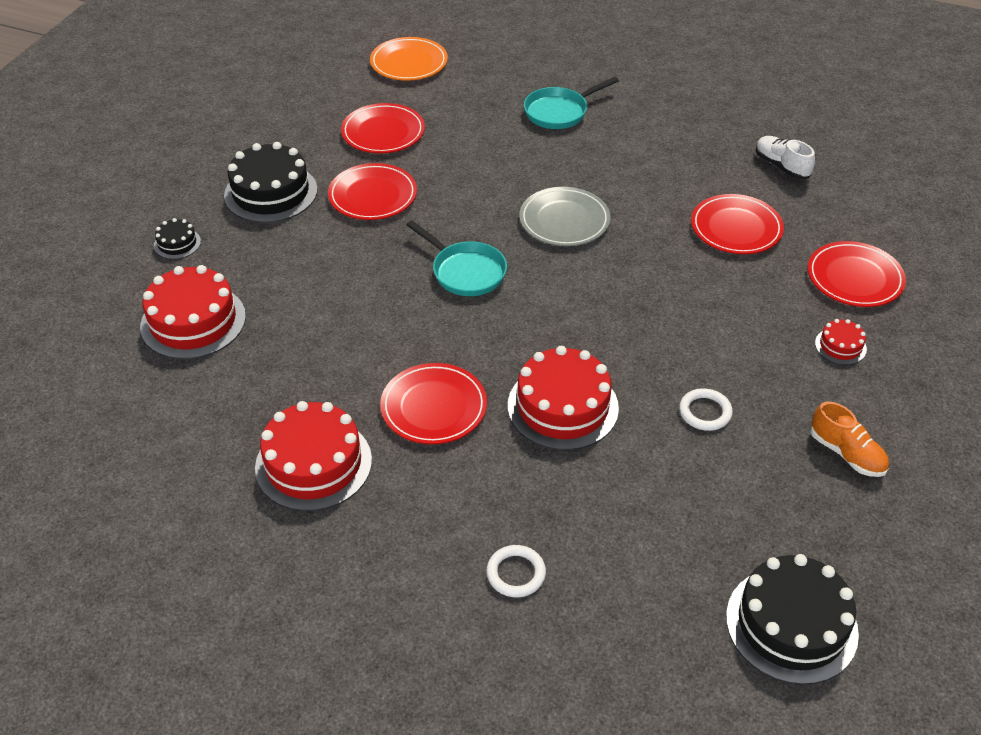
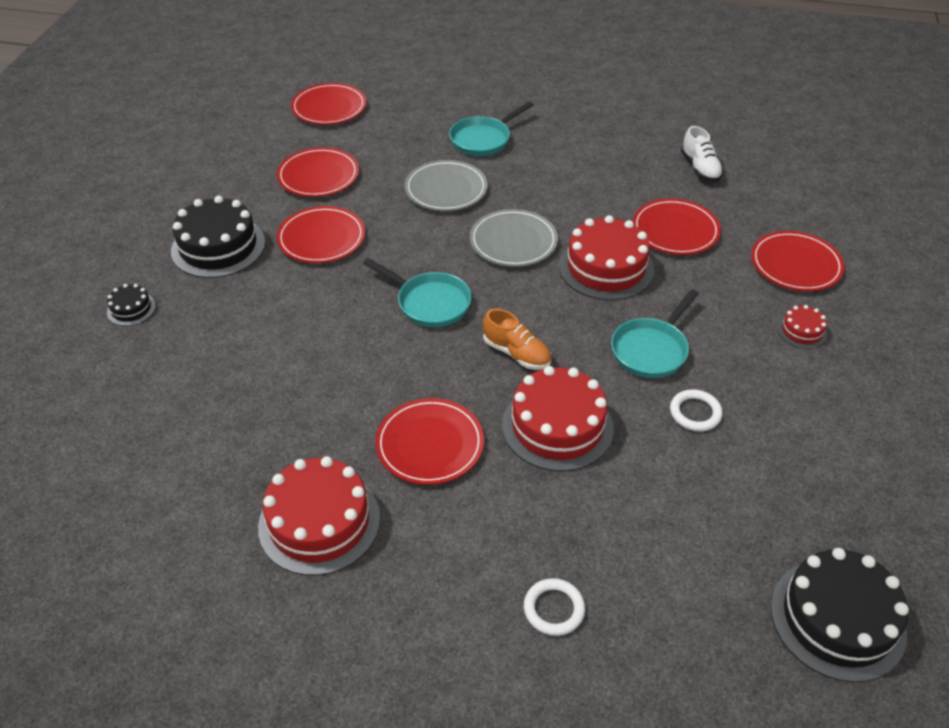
camera: 10 degrees left, 0 degrees up
(193, 321) = (163, 388): red cake -> red cake (606, 267)
(409, 63) = (329, 108): orange plate -> red plate
(508, 160) = (446, 189): none -> grey plate
(677, 345) = (651, 349): none -> turquoise pan
(781, 166) = (700, 168): white shoe -> white shoe turned 150 degrees counterclockwise
(846, 453) = (838, 435): orange shoe -> orange shoe (517, 353)

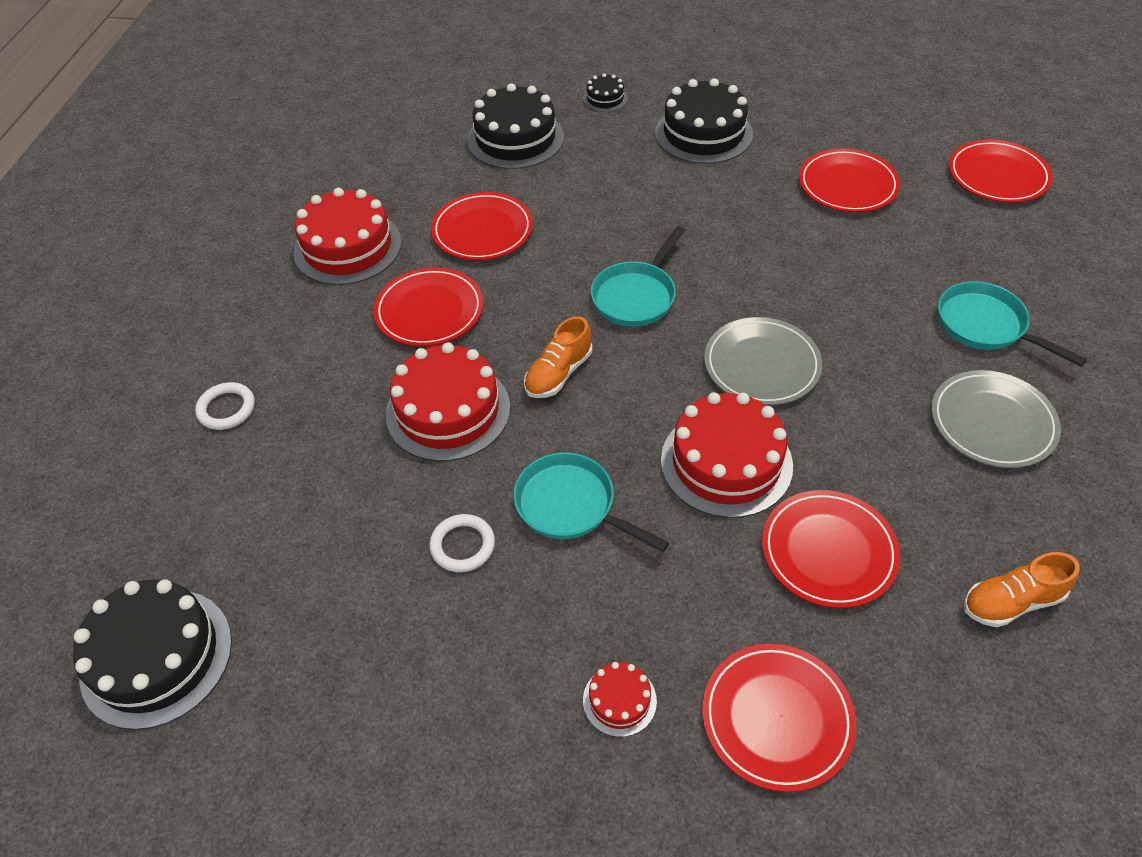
camera: 90 degrees right, 5 degrees up
(173, 380) = (515, 138): none -> black cake
(321, 238) = (732, 201): red plate -> red plate (482, 230)
(446, 189) = (855, 295): grey plate -> grey plate (992, 422)
(700, 168) = (1011, 602): white shoe -> orange shoe

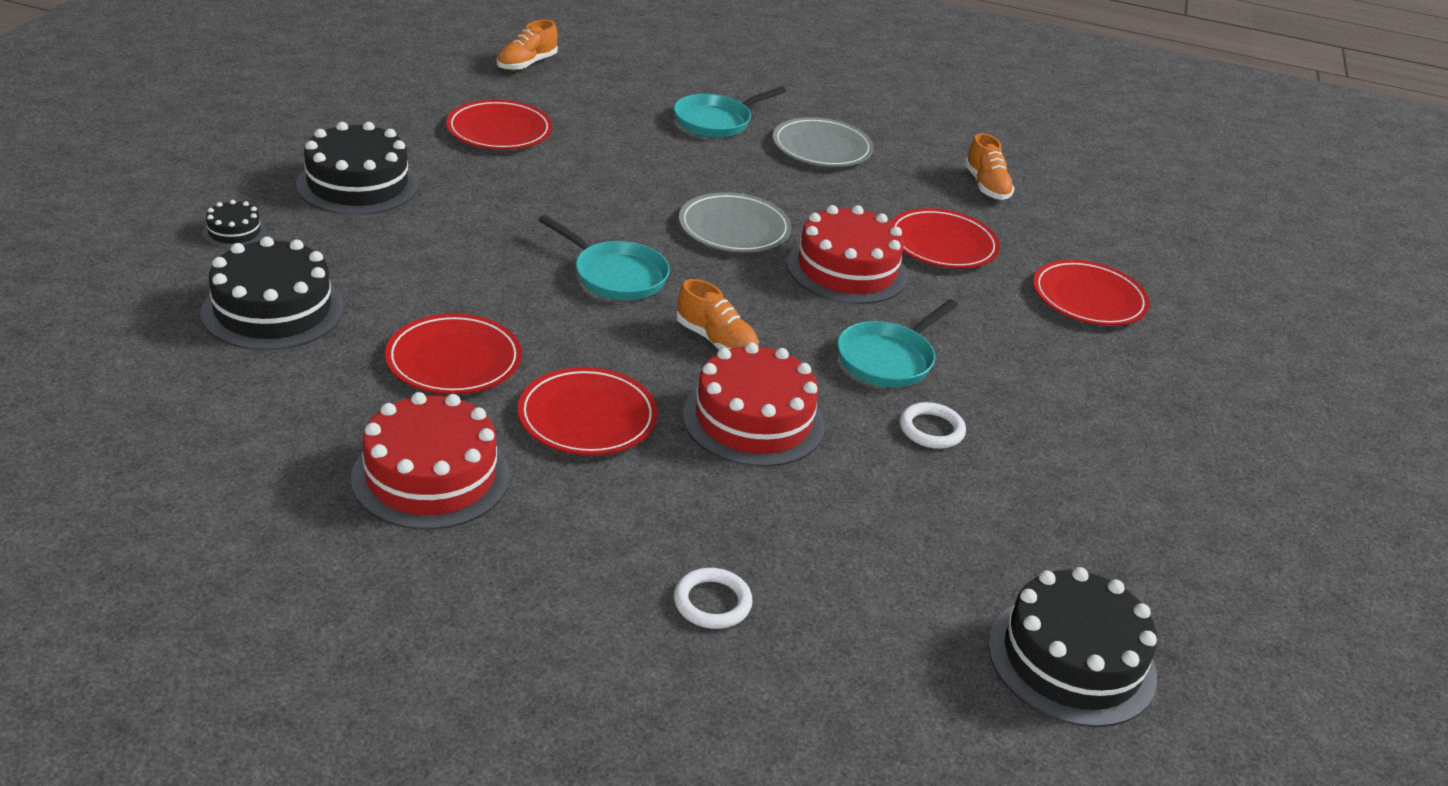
camera: 90 degrees left, 15 degrees down
(619, 700) = (1083, 365): red cake -> none
(997, 176) = (526, 64): red plate -> orange shoe

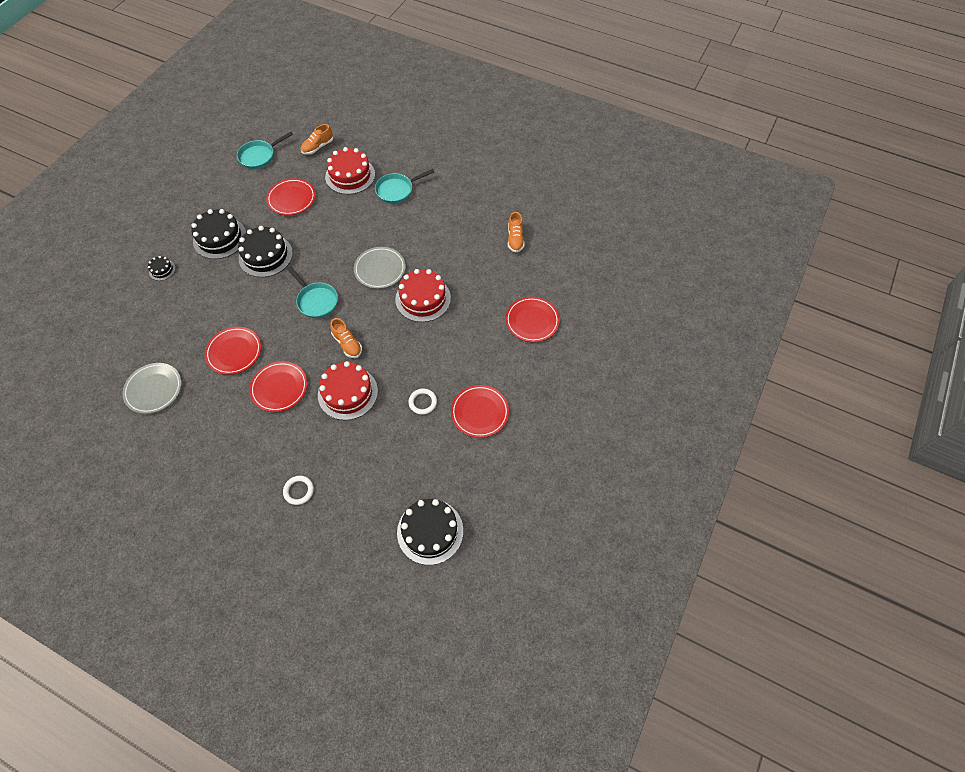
camera: 15 degrees right, 25 degrees up
(273, 310) = (168, 319): black cake -> black cake (265, 255)
(431, 476) = (209, 417): red cake -> red cake (350, 175)
(822, 147) = (442, 210): grey plate -> grey plate (153, 389)
(888, 359) = (420, 358): turquoise pan -> turquoise pan (259, 156)
(942, 244) = (475, 281): red plate -> red plate (480, 412)

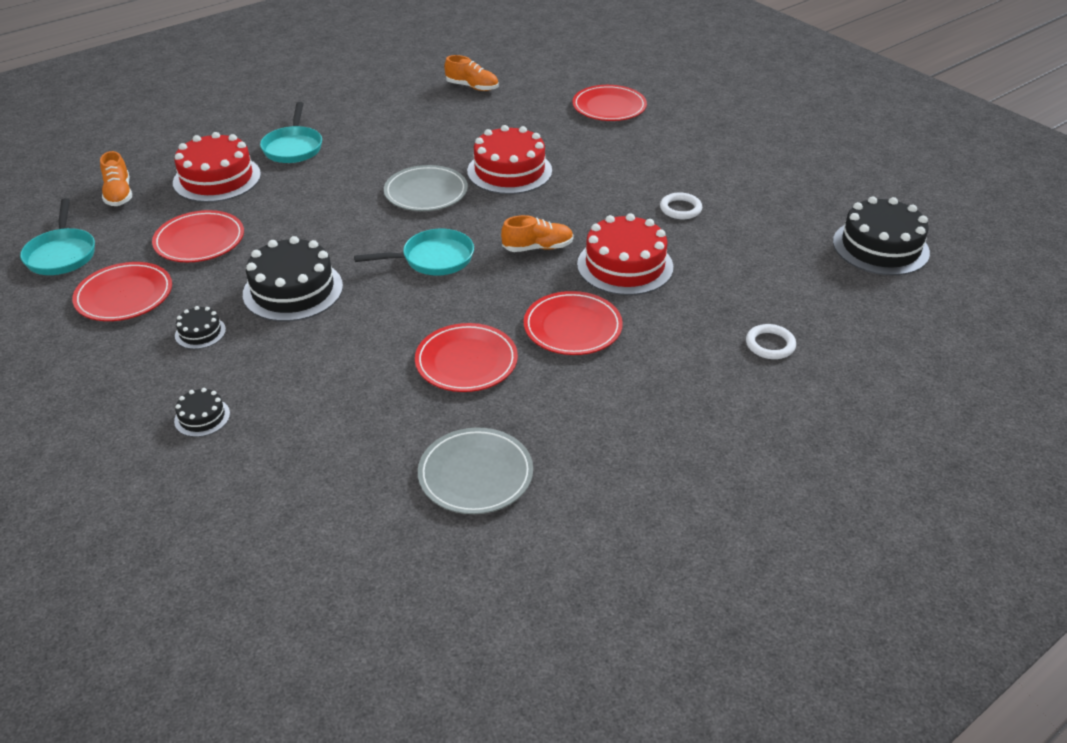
camera: 65 degrees left, 20 degrees down
(220, 238) = (200, 332): black cake -> black cake, size x0.48
(480, 412) = (722, 172): red plate -> red plate (124, 296)

